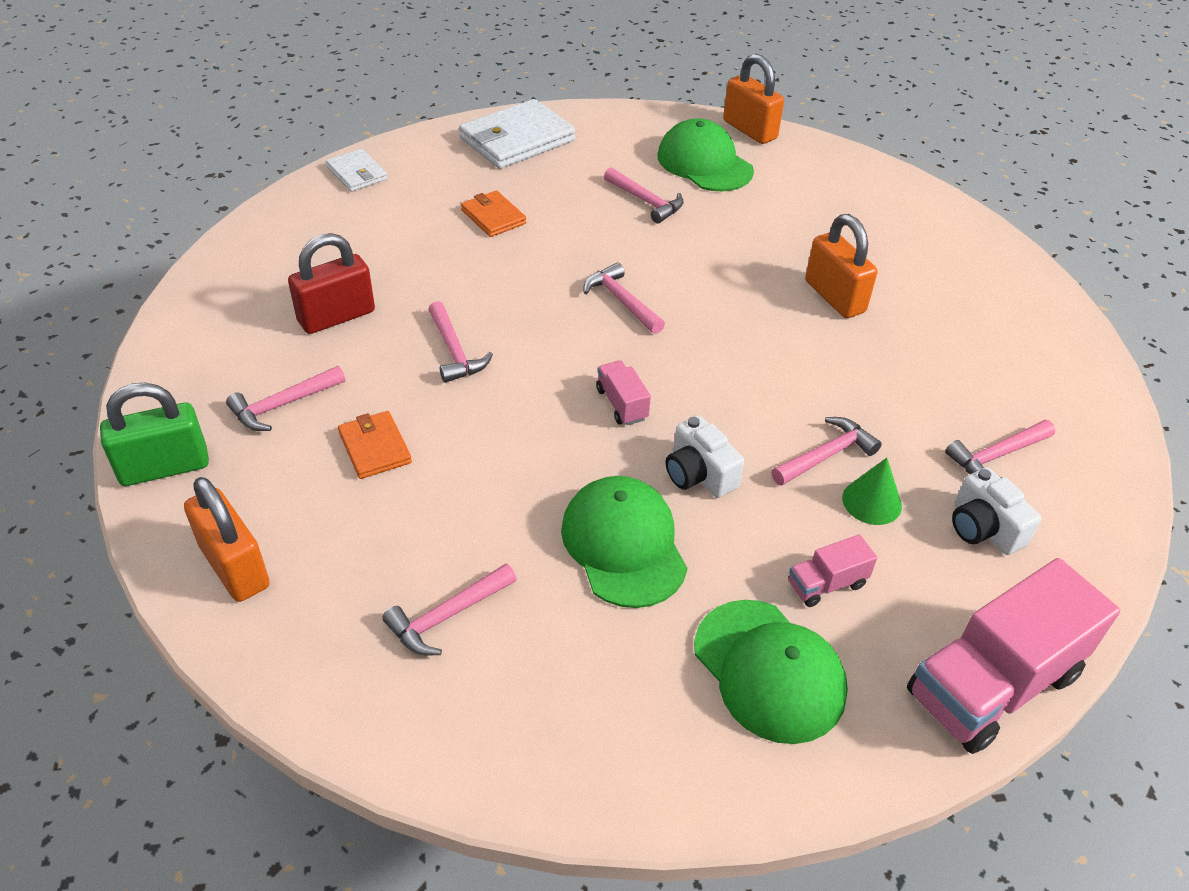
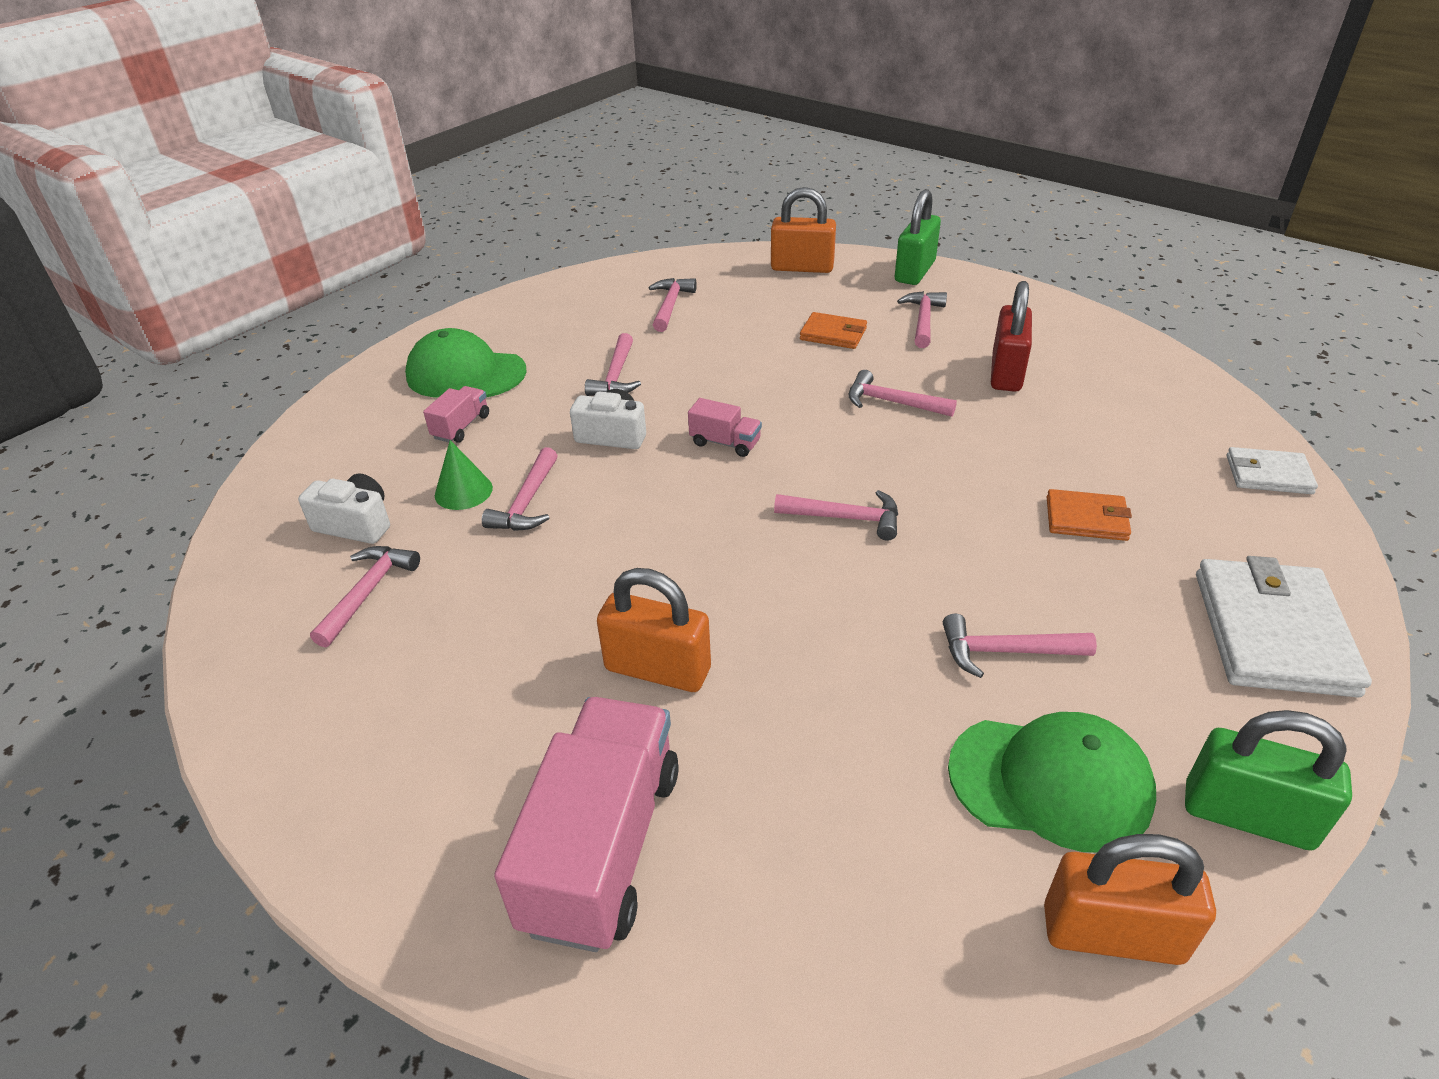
camera: 140 degrees right, 5 degrees down
(624, 544) = (616, 376): green cap -> pink hammer
(648, 119) = (1247, 816): none -> green padlock
(992, 684) = (311, 437): pink truck -> pink truck (603, 847)

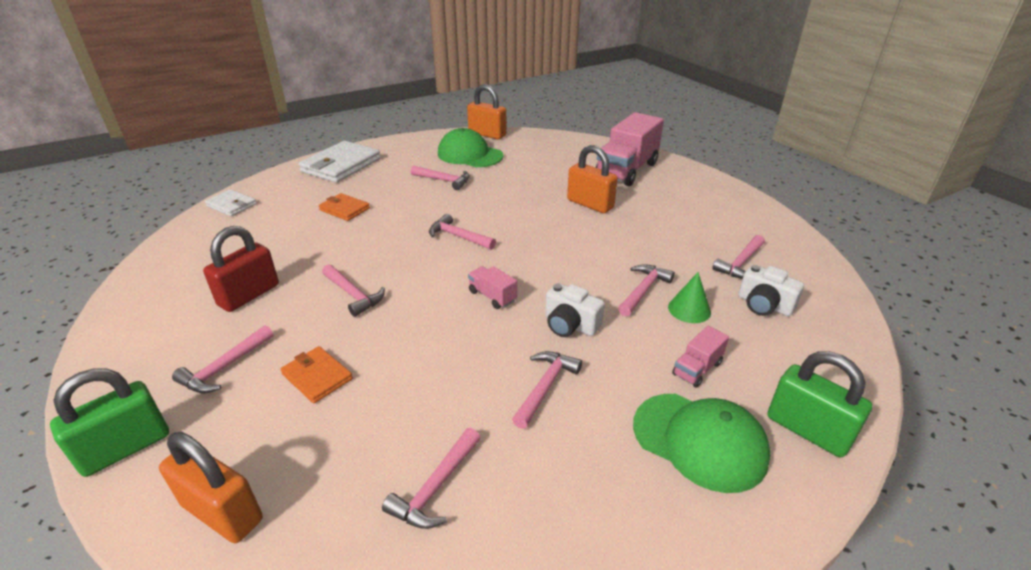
camera: 160 degrees left, 5 degrees down
(1247, 816) = (422, 140): green padlock -> green padlock (807, 430)

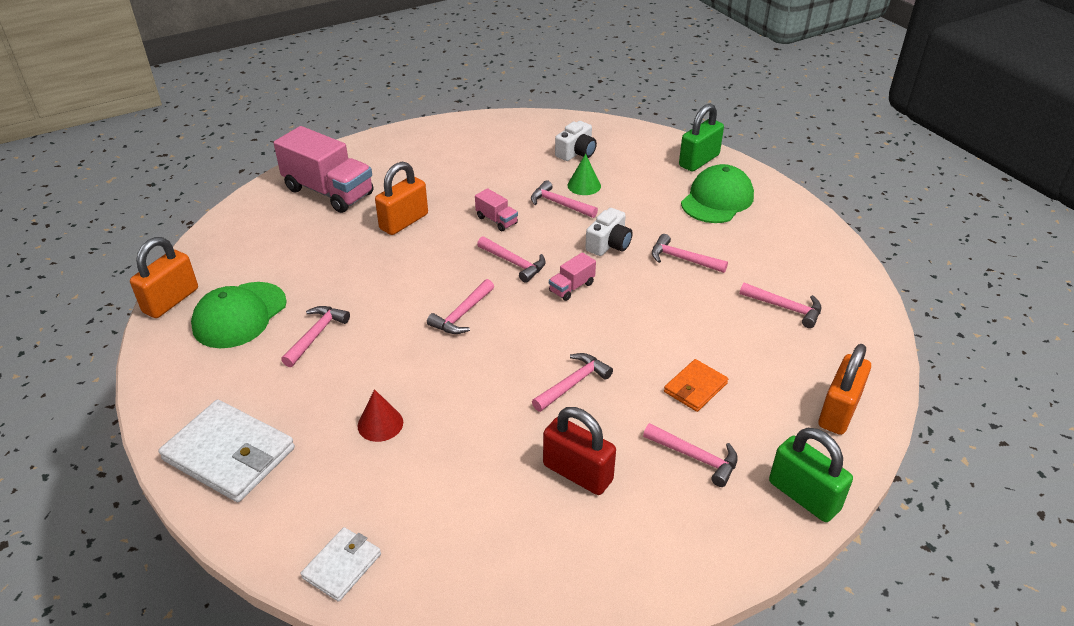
camera: 90 degrees left, 5 degrees up
(344, 209) = (380, 424): orange wallet -> red cone
(697, 369) = (651, 191): pink truck -> pink truck (496, 220)
(740, 263) = (520, 153): pink hammer -> pink hammer (514, 263)

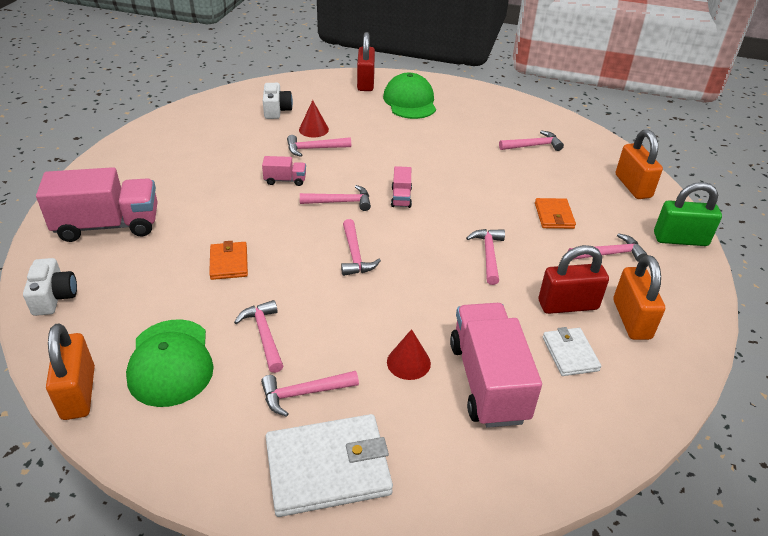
camera: 45 degrees left, 0 degrees up
(342, 566) = (526, 471): white wallet -> white wallet (570, 353)
(366, 265) = (229, 263): none -> orange wallet
(404, 222) = (212, 216): orange padlock -> orange padlock (631, 319)
(415, 482) = (488, 381): none -> pink truck
(584, 185) = (313, 129): green cone -> red cone
(609, 244) = (385, 159): white camera -> white camera (54, 297)
(682, 259) = (441, 146): pink hammer -> pink hammer (304, 393)
(699, 161) = (365, 83): green padlock -> red padlock

